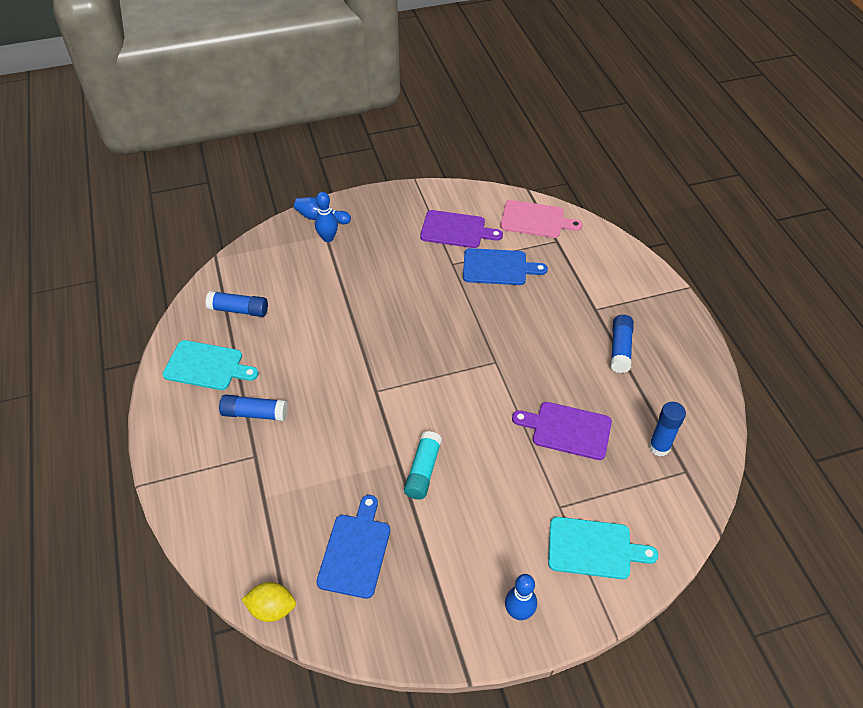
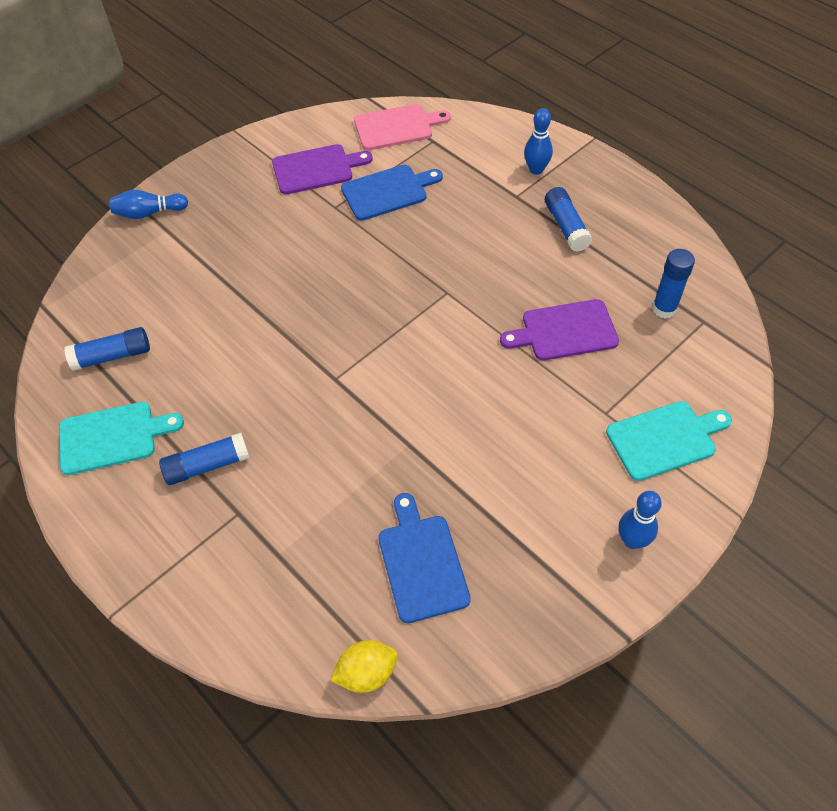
camera: 25 degrees left, 5 degrees up
(328, 238) = (172, 232): blue bowling pin -> blue bowling pin (536, 170)
(423, 471) = (441, 441): turquoise glue stick -> none

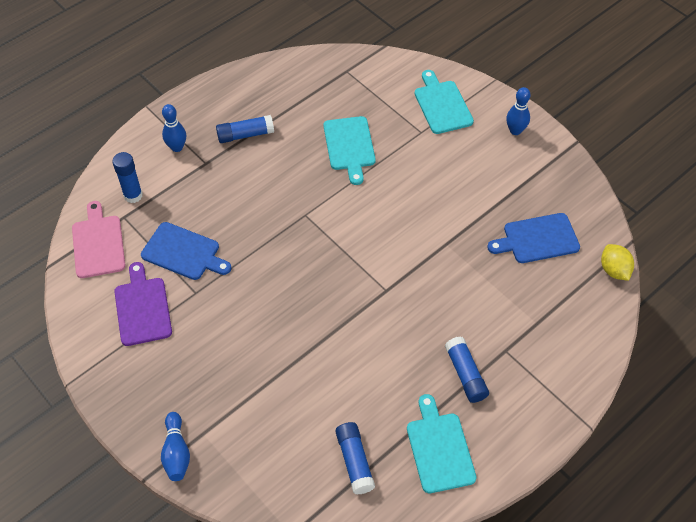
camera: 90 degrees left, 0 degrees up
(387, 191) = (183, 252): blue cutting board -> blue cutting board turned 135 degrees clockwise
(565, 331) = (349, 146): purple cutting board -> turquoise cutting board
(664, 309) = (333, 89): blue glue stick -> blue glue stick (133, 195)

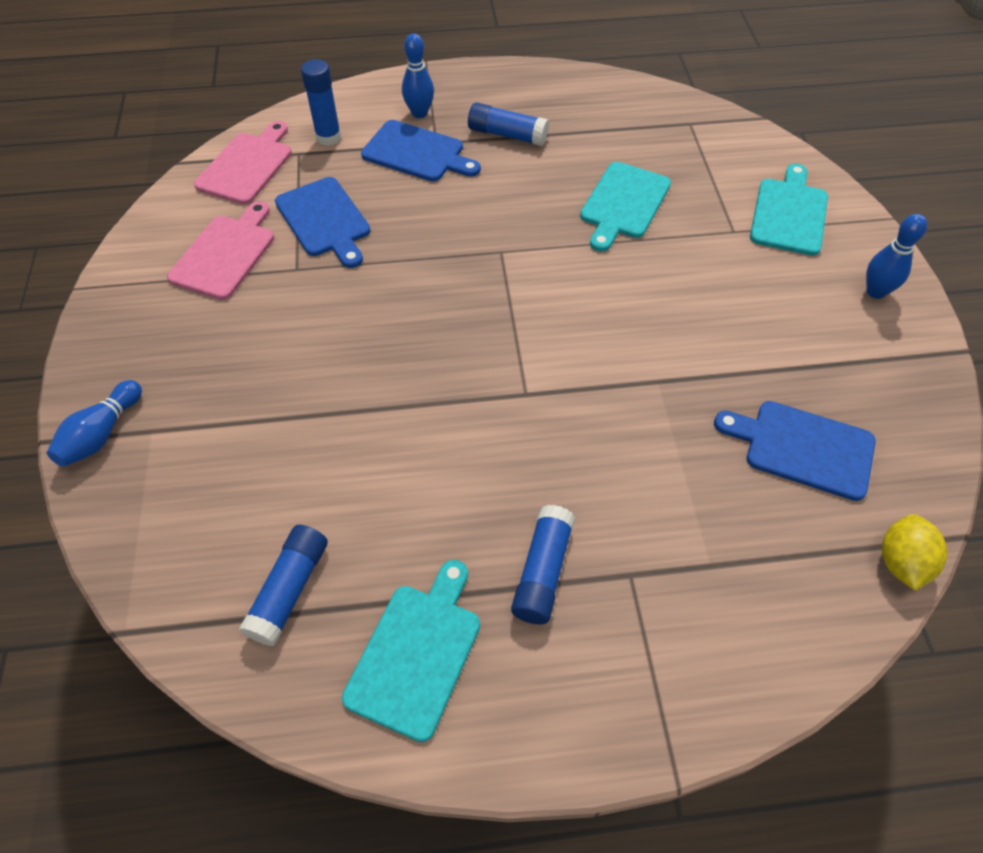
camera: 35 degrees right, 0 degrees up
(142, 308) = (225, 254): purple cutting board -> pink cutting board
(200, 176) = (417, 153): none -> blue cutting board

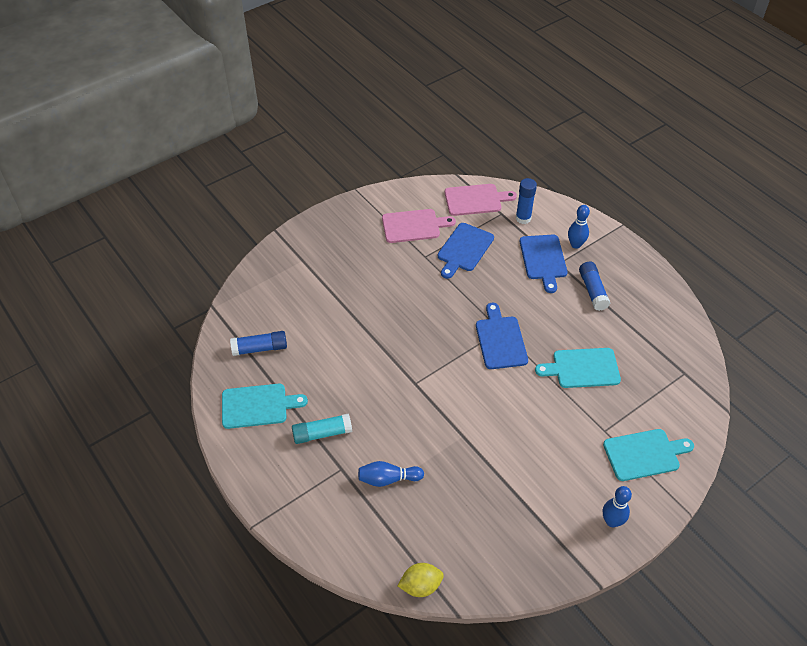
camera: 60 degrees right, 5 degrees down
(101, 434) = (290, 246): blue bowling pin -> blue bowling pin (388, 479)
(542, 571) = (322, 433): blue glue stick -> turquoise glue stick
(803, 448) = (464, 518): blue cutting board -> blue cutting board (500, 340)

